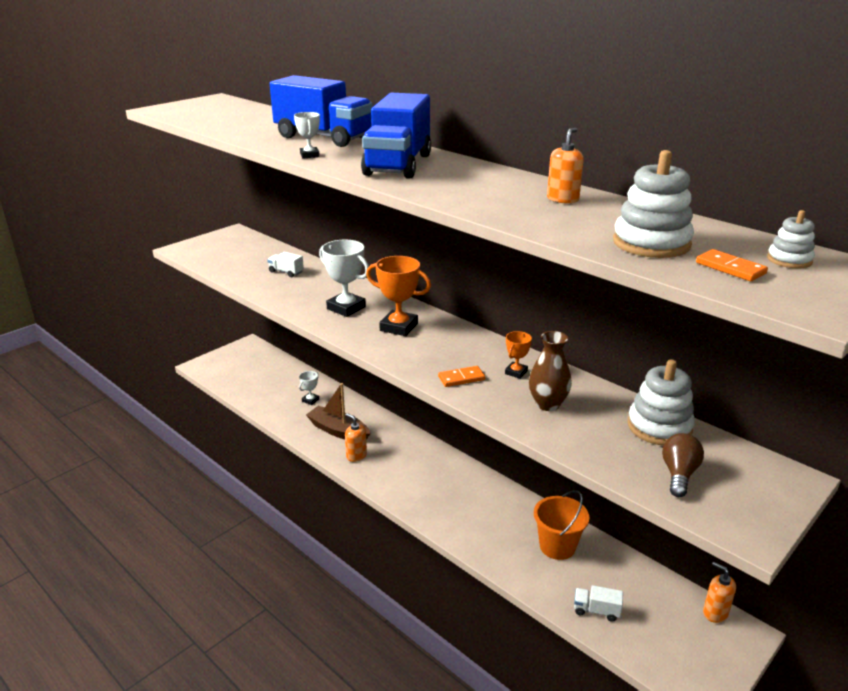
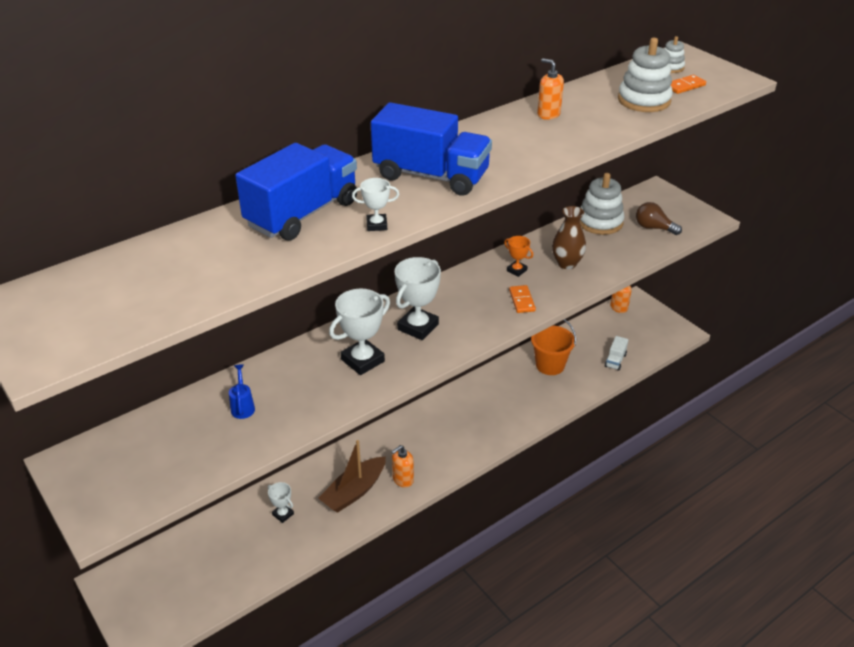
camera: 80 degrees left, 10 degrees up
(286, 272) = (243, 407): white truck -> blue watering can
(399, 327) = (418, 327): orange trophy -> white trophy

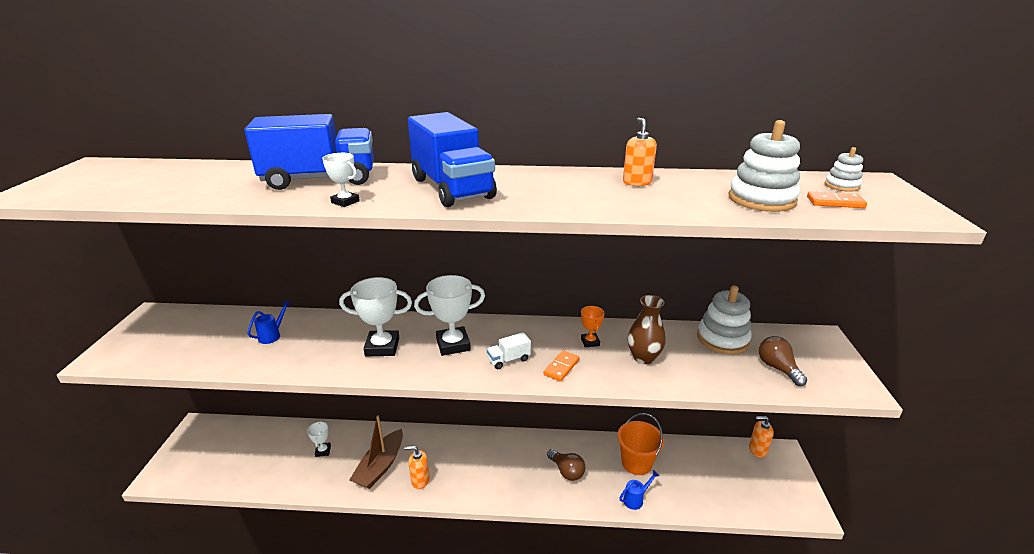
camera: 40 degrees right, 10 degrees down
(354, 491) = (380, 466): brown boat -> brown boat turned 60 degrees counterclockwise
(507, 401) = (566, 471): none -> brown light bulb
(574, 391) = (635, 499): none -> blue watering can
(615, 360) = (706, 496): white truck -> white truck (508, 360)

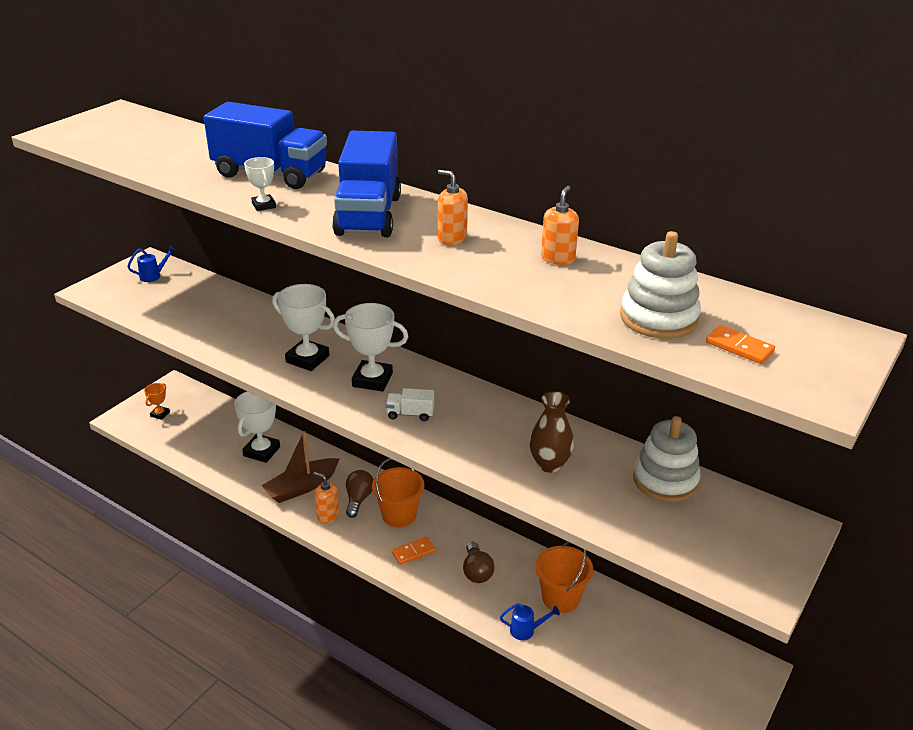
camera: 30 degrees right, 5 degrees up
(272, 335) = (226, 314): blue watering can -> blue watering can (153, 276)
(323, 451) = (262, 451): white trophy -> white trophy, size x1.88
(476, 454) = (399, 515): none -> orange bucket
(561, 367) = (454, 441): orange domino -> orange domino (413, 552)
(590, 342) = (510, 427): orange trophy -> orange trophy (160, 414)
(757, 450) = (724, 651): orange soap dispenser -> orange soap dispenser (452, 238)
(777, 368) = (691, 534): brown light bulb -> brown light bulb (358, 499)
(841, 186) = (792, 331): white stacking toy -> none

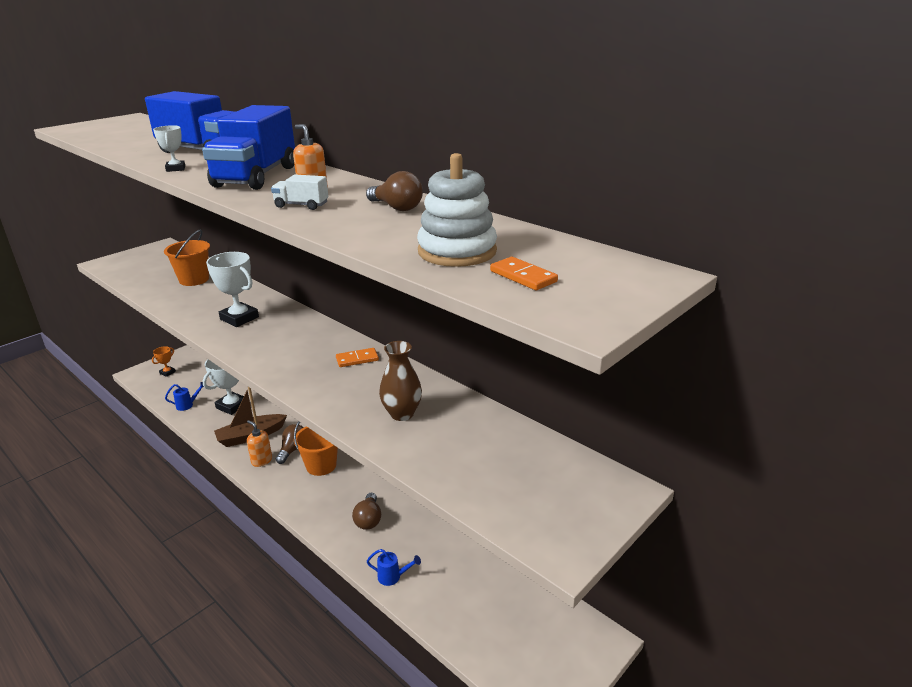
camera: 10 degrees right, 5 degrees down
(153, 276) = (158, 256): blue watering can -> blue watering can (187, 405)
(372, 380) = (283, 337): white trophy -> none
(410, 414) = (300, 364): white truck -> white truck (301, 205)
(413, 552) = (320, 497): orange domino -> orange domino (357, 359)
(558, 258) = (397, 208): orange soap dispenser -> brown light bulb
(560, 598) = (435, 551): orange bucket -> orange bucket (194, 280)
(665, 480) = (506, 436): white stacking toy -> none

